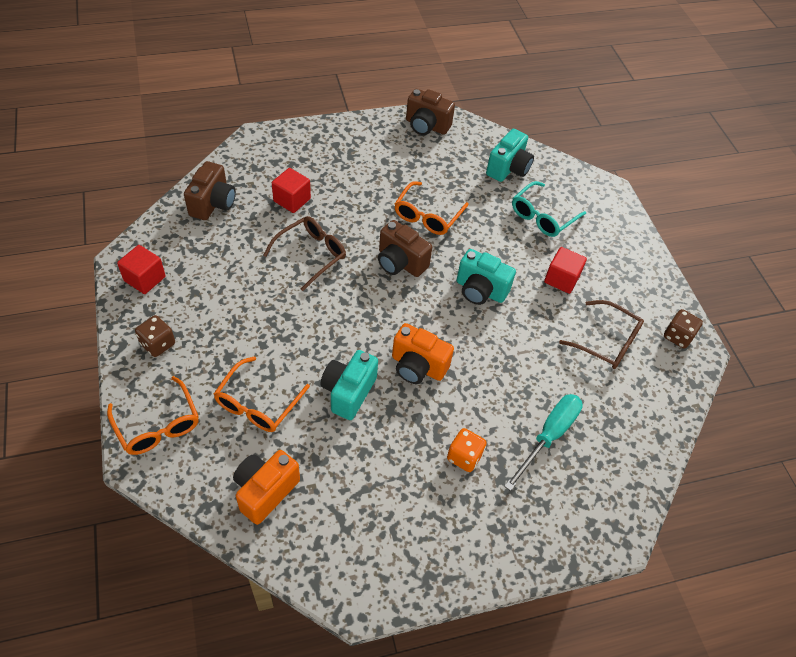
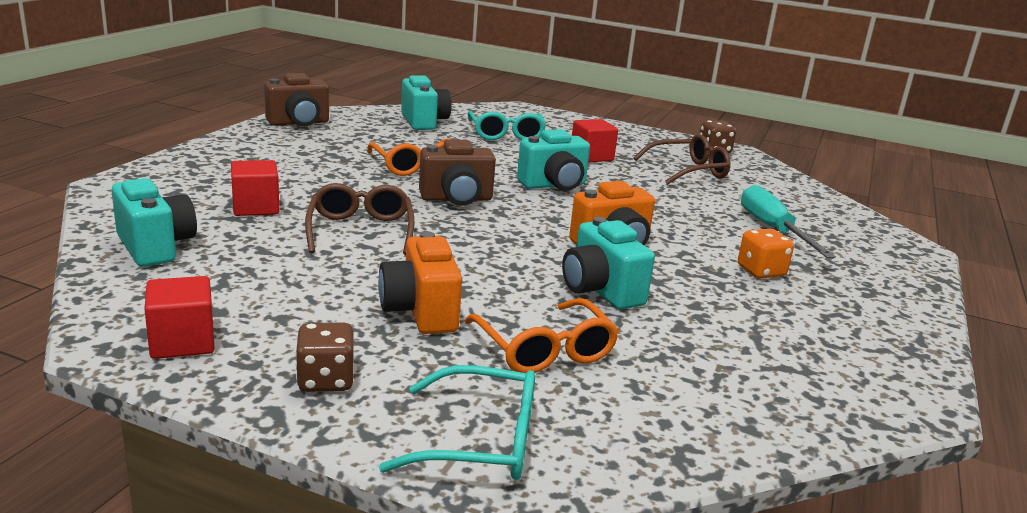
camera: 50 degrees left, 30 degrees down
(158, 425) = (481, 441): orange glasses -> turquoise glasses
(213, 204) = (155, 247): brown camera -> turquoise camera
(265, 491) = (698, 401): orange camera -> orange camera (420, 312)

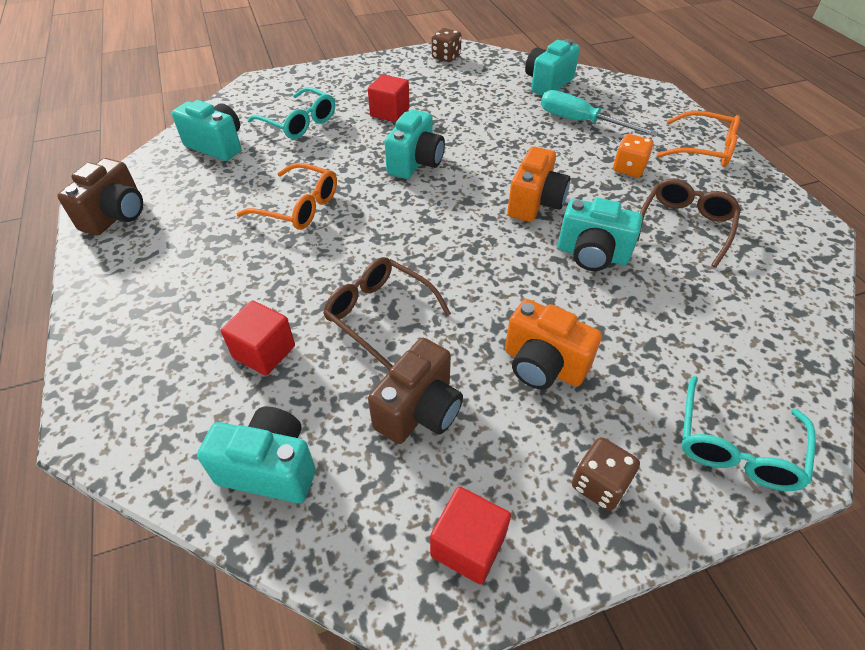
camera: 40 degrees left, 25 degrees up
(456, 199) = (383, 226): brown camera -> brown camera (419, 411)
(481, 441) = (736, 447): turquoise glasses -> turquoise glasses turned 150 degrees clockwise
(544, 350) = (647, 337): orange glasses -> orange glasses (704, 149)
(688, 171) = (463, 90): brown glasses -> brown glasses (685, 225)
(789, 198) = (547, 84): none -> turquoise camera

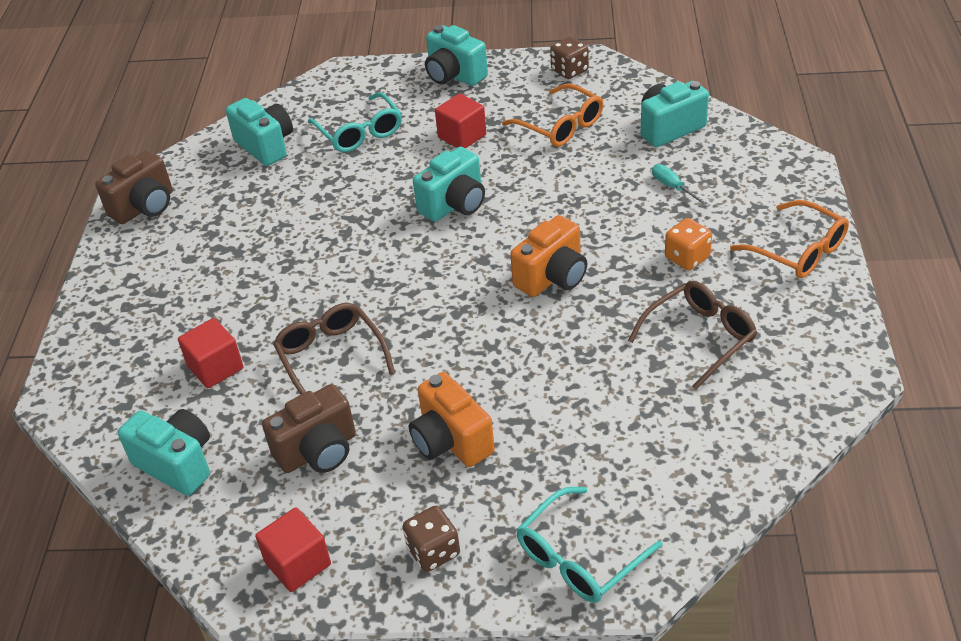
camera: 25 degrees right, 5 degrees down
(299, 207) = (312, 232): orange glasses -> orange glasses (561, 126)
(581, 122) = (674, 188): turquoise screwdriver -> turquoise screwdriver, size x0.54
(592, 255) = (574, 346): turquoise camera -> turquoise camera (454, 75)

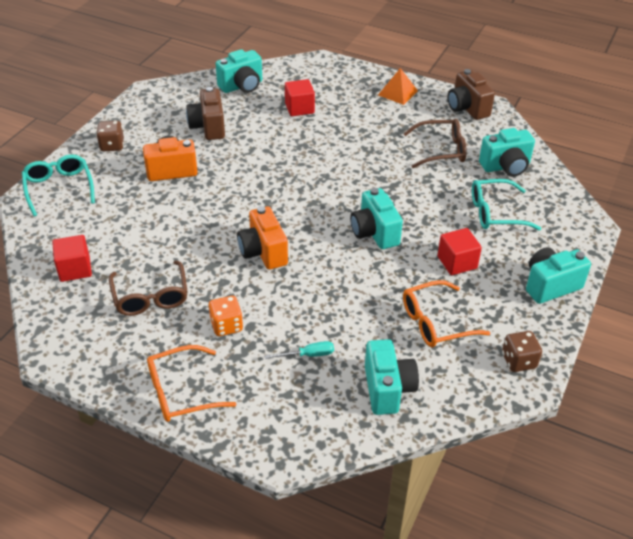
camera: 110 degrees right, 0 degrees up
(128, 281) = (398, 93): none -> orange pyramid
(298, 563) = (148, 107): red cube -> red cube (75, 269)
(331, 357) = (272, 146): brown glasses -> brown glasses (441, 150)

